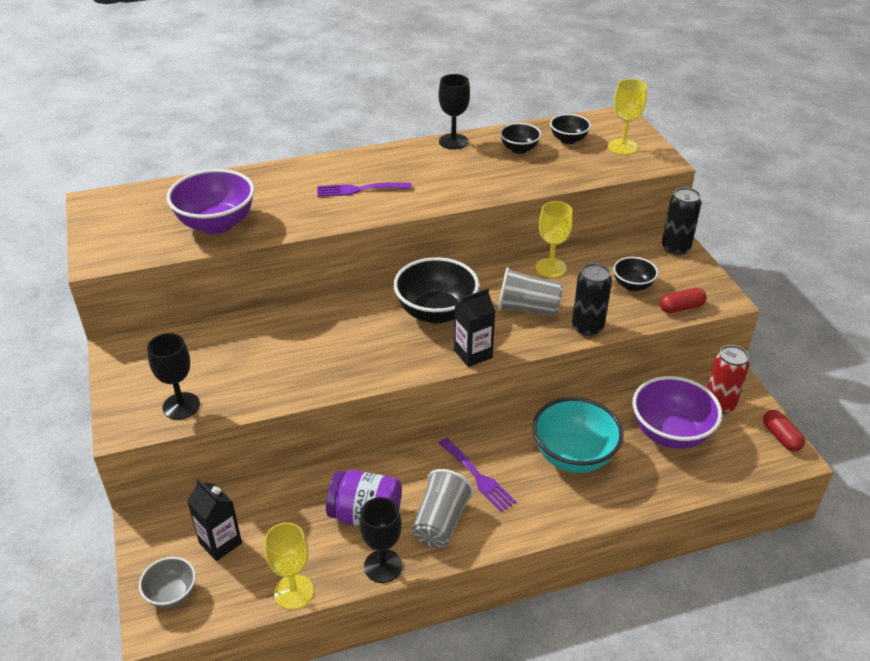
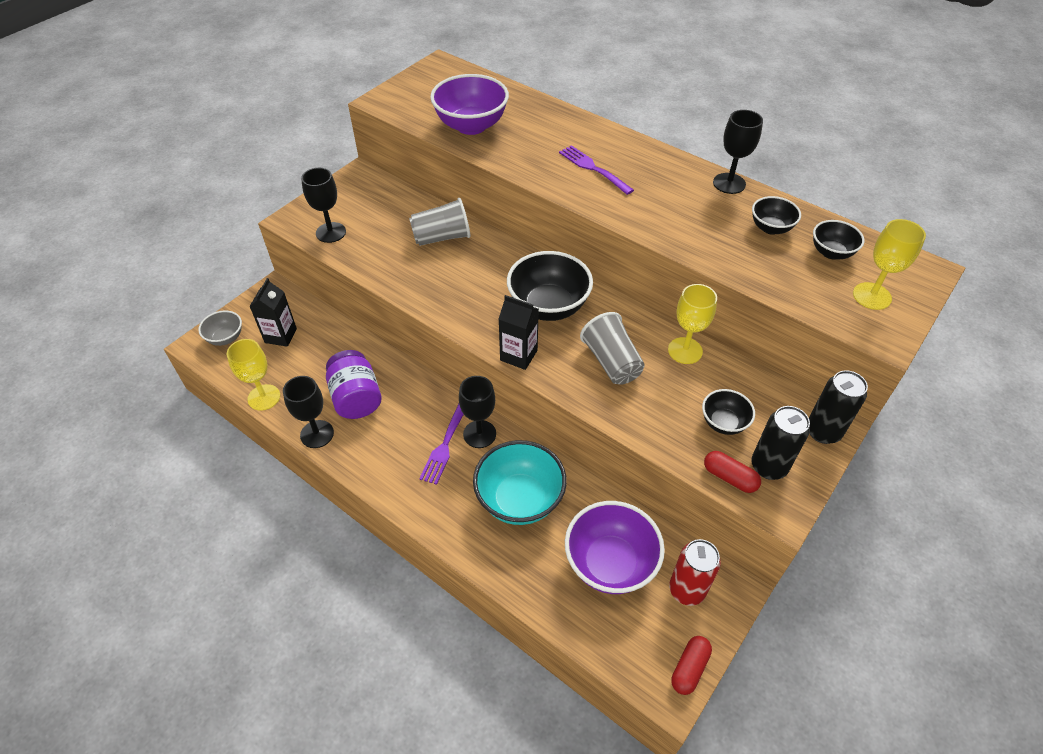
camera: 55 degrees right, 10 degrees up
(441, 522) = (381, 446): grey cup -> grey cup (442, 237)
(485, 448) = (479, 434): none -> black goblet
(587, 327) = (626, 416): black can -> black can (768, 466)

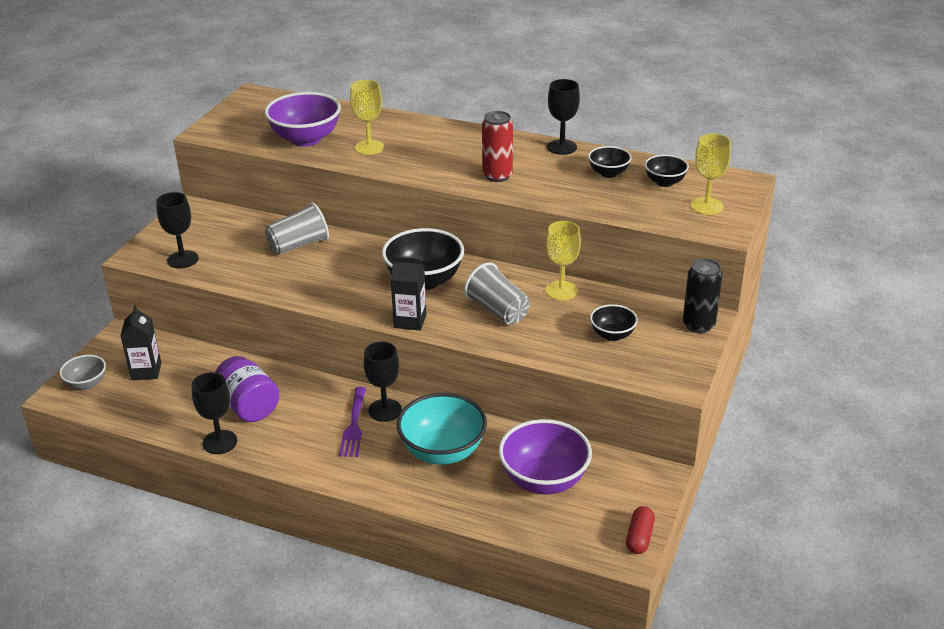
camera: 15 degrees left, 15 degrees down
(264, 397) = (150, 424): yellow goblet -> yellow goblet (369, 147)
(593, 168) = (435, 154): purple fork -> none
(686, 590) = (619, 484): red can -> red can (497, 176)
(729, 477) = (630, 371): red capsule -> none
(768, 466) = (660, 357): black can -> none

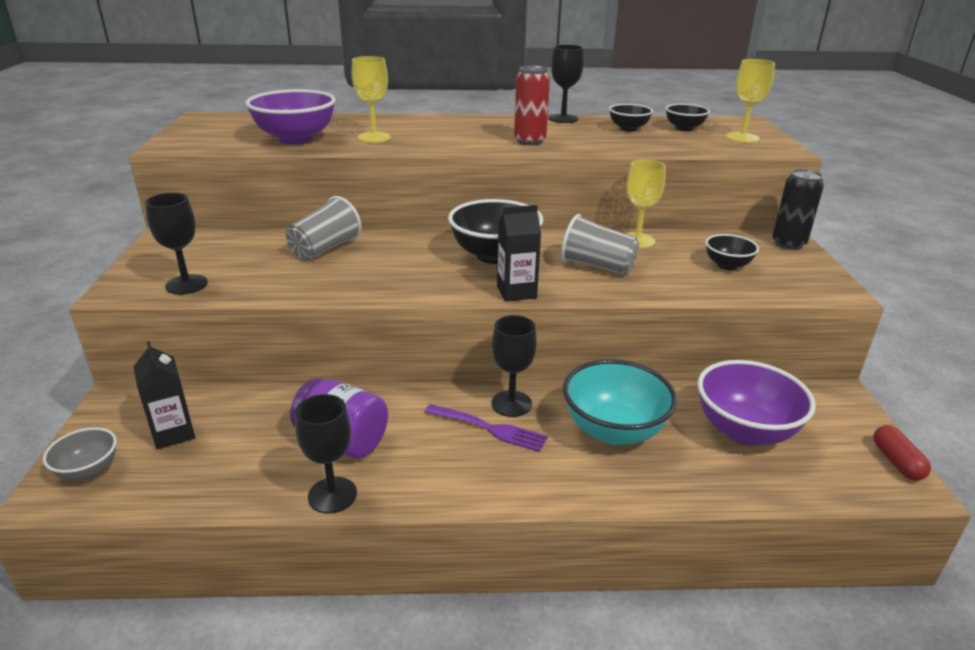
camera: 25 degrees left, 5 degrees down
(354, 425) = (489, 428): purple fork -> purple fork turned 45 degrees counterclockwise

